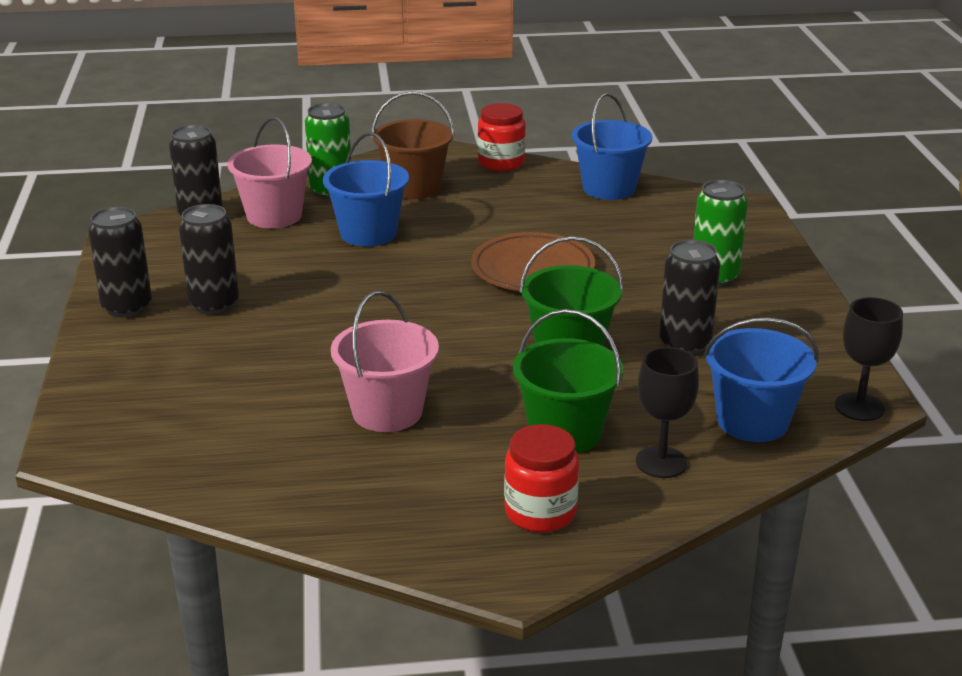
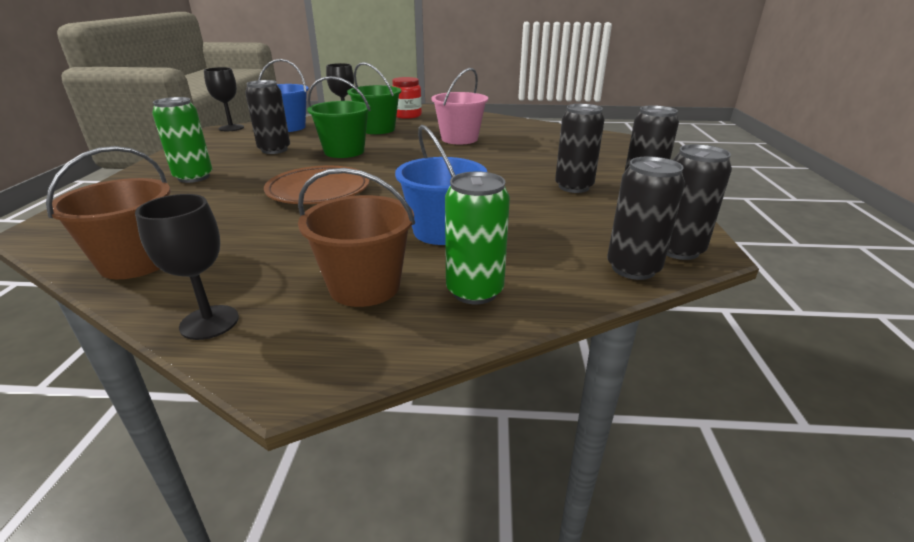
camera: 170 degrees left, 0 degrees up
(148, 234) = (678, 250): none -> black can
(274, 216) = (544, 260): pink bucket -> none
(501, 163) = (209, 322): red jar -> black goblet
(609, 188) = (137, 262): blue bucket -> brown bucket

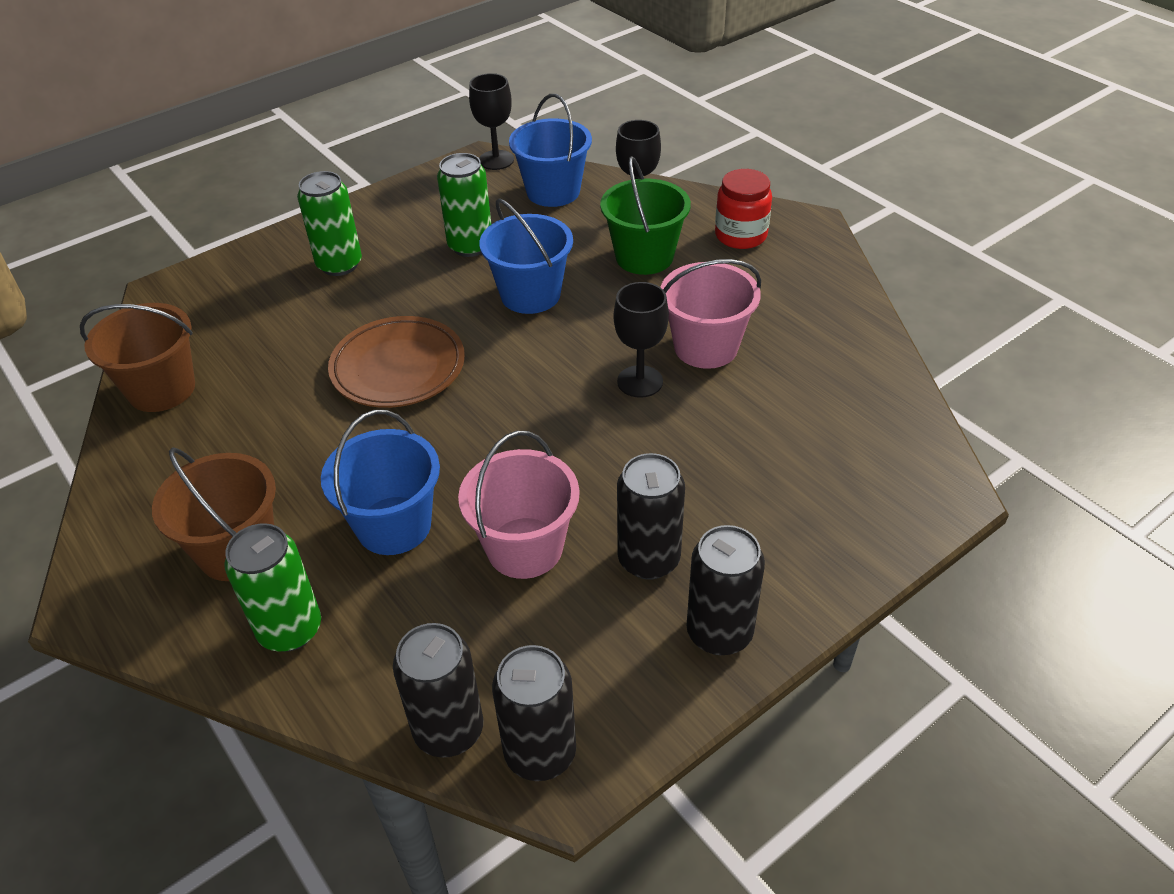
camera: 50 degrees right, 15 degrees up
(209, 322) = (116, 506): black goblet -> black goblet (640, 381)
(274, 150) = (470, 246): black can -> green can
(344, 151) = (530, 295): green bucket -> blue bucket
(521, 207) = (524, 548): none -> pink bucket

